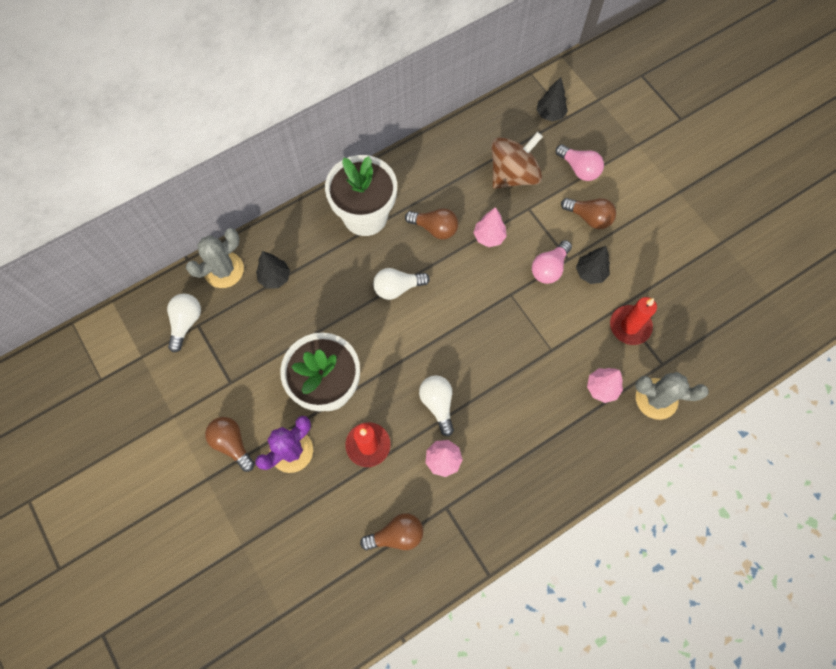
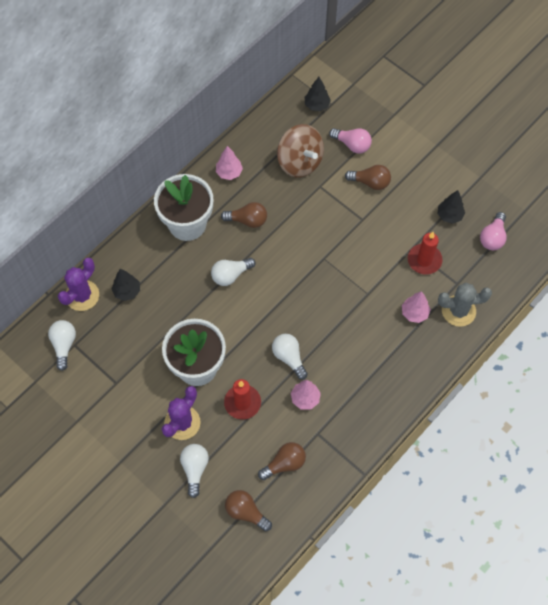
camera: 15 degrees left, 5 degrees down
(224, 270) = (82, 295): grey cactus -> purple cactus
(232, 444) = (132, 429): brown light bulb -> brown light bulb (246, 512)
(289, 512) = (195, 469): none -> white light bulb
(489, 237) = (294, 217): pink tree -> pink tree (229, 173)
(513, 175) = (300, 162): brown spinning top -> brown spinning top turned 105 degrees clockwise
(549, 268) = (349, 230): pink light bulb -> pink light bulb (492, 237)
(590, 273) = (382, 226): black tree -> black tree (449, 215)

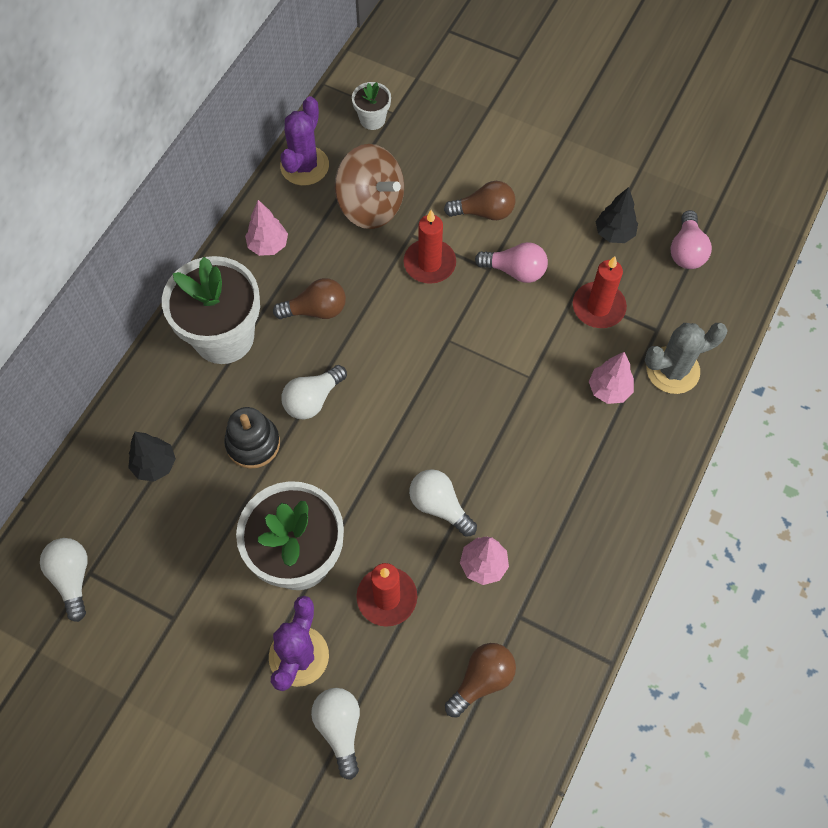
camera: 15 degrees left, 0 degrees up
(82, 295) = (83, 489): purple cactus -> purple cactus (304, 166)
(188, 293) = (253, 443): none -> black stacking toy
(246, 512) = (443, 779): brown light bulb -> none
(317, 105) = (372, 119): black tree -> white flower pot
(326, 207) = (429, 263): none -> red candle
(352, 145) = (441, 164): pink light bulb -> pink light bulb (515, 271)

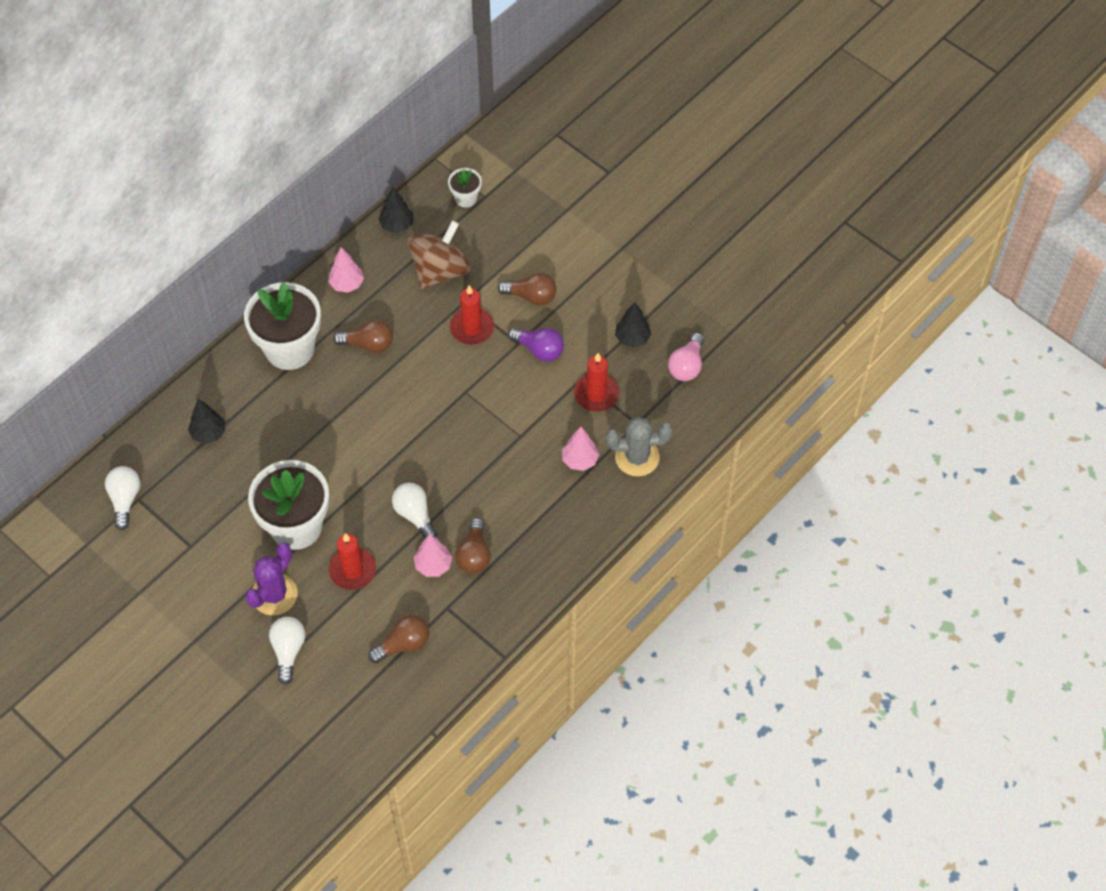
camera: 15 degrees right, 5 degrees down
(253, 443) = (287, 435): black stacking toy -> none
(304, 166) = (397, 225): purple cactus -> black tree
(313, 399) = (344, 413): white light bulb -> none
(370, 206) = (440, 270): brown spinning top -> brown spinning top turned 105 degrees counterclockwise
(515, 271) = (539, 349): pink light bulb -> purple light bulb
(528, 538) = (474, 555): none -> brown light bulb

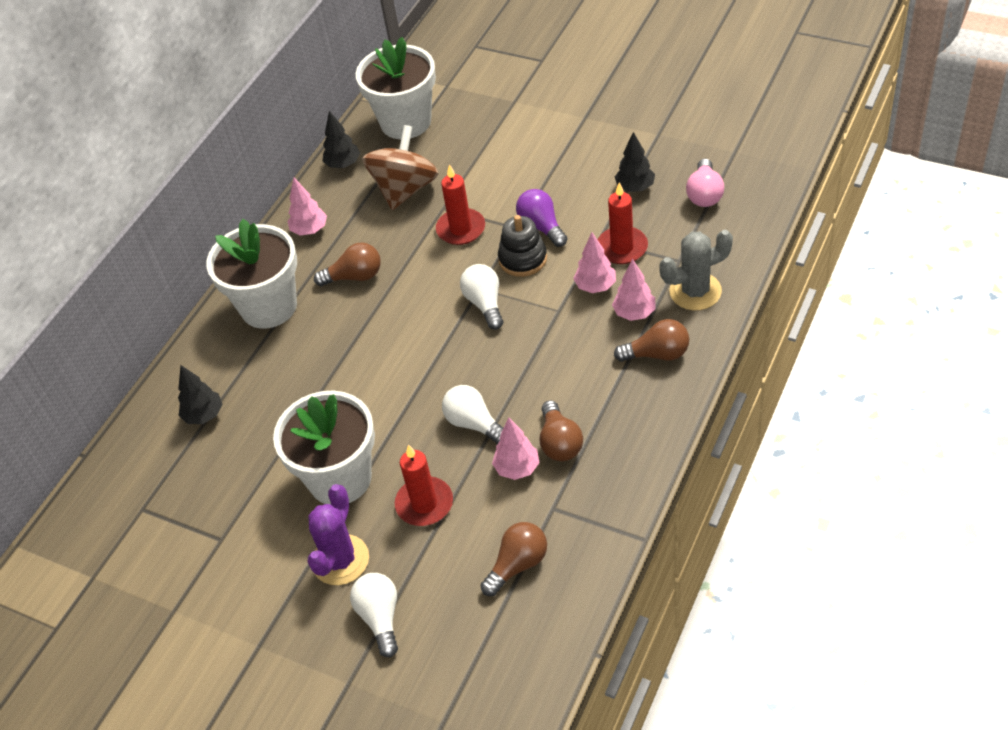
camera: 10 degrees left, 10 degrees down
(125, 500) = (126, 514): white light bulb -> white light bulb (485, 304)
(465, 198) = (406, 122): white flower pot -> white flower pot, size x2.14
(511, 376) = (523, 259): none -> black stacking toy
(531, 296) = (511, 183): brown light bulb -> brown light bulb (657, 354)
(539, 349) = (541, 226): purple light bulb -> purple light bulb turned 135 degrees counterclockwise
(559, 424) = (595, 286): none -> pink tree

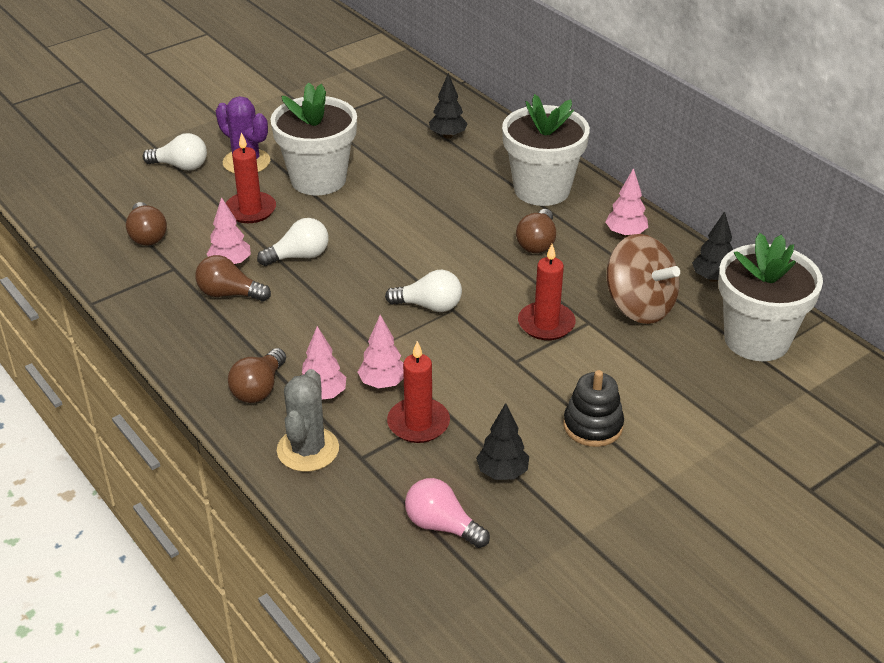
camera: 110 degrees right, 10 degrees down
(523, 259) = (466, 349): black stacking toy -> black stacking toy (593, 426)
(541, 226) = (501, 378): purple light bulb -> none

